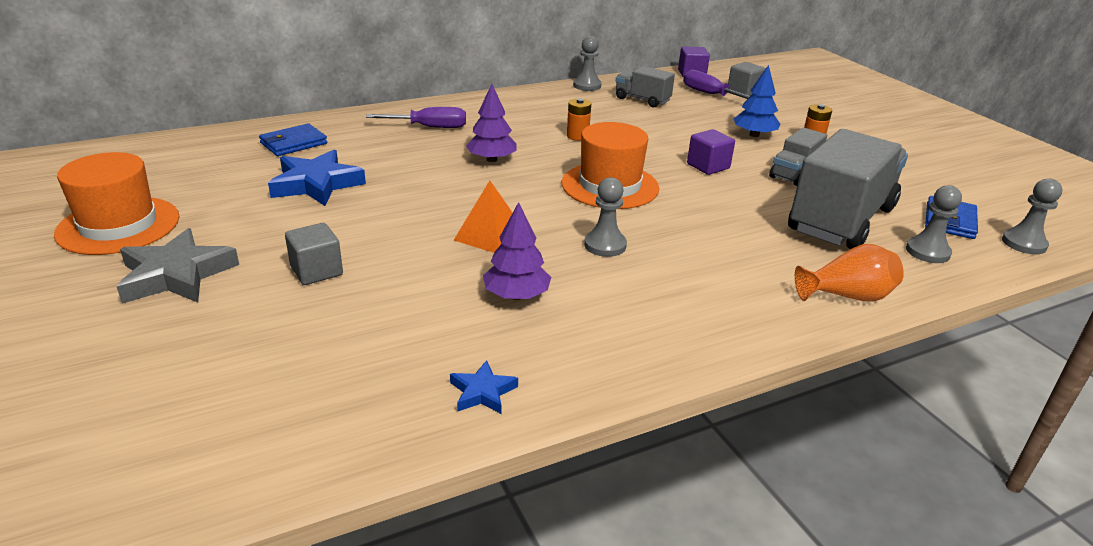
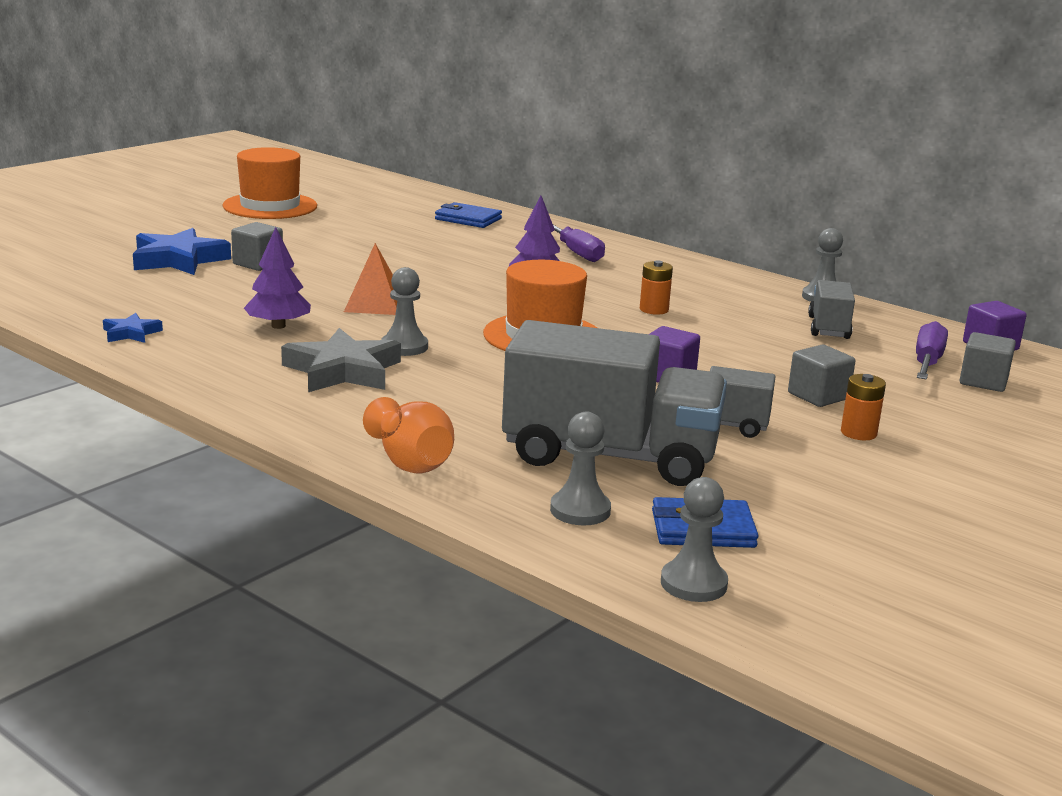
camera: 65 degrees right, 10 degrees down
(176, 275) = (217, 232): grey star -> grey star (343, 371)
(316, 184) = (400, 239): blue star -> blue star (178, 260)
(754, 135) = (818, 396): blue tree -> grey cube

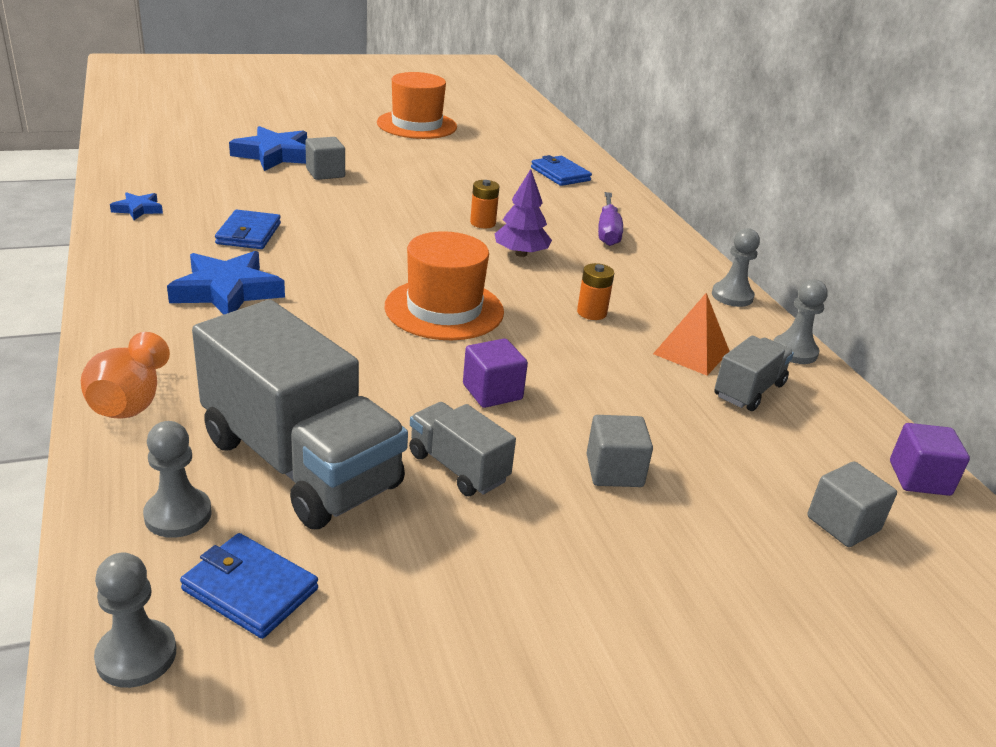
camera: 30 degrees right, 10 degrees up
(278, 326) = (248, 234): purple tree -> blue wallet
(343, 371) = (227, 291): grey star -> blue star
(375, 304) = (354, 235): orange pyramid -> orange pyramid (691, 352)
(404, 347) = (311, 283): grey pawn -> grey pawn (732, 296)
(858, 433) = (591, 536): orange battery -> orange battery (483, 223)
(927, 362) = (806, 472): purple screwdriver -> none

